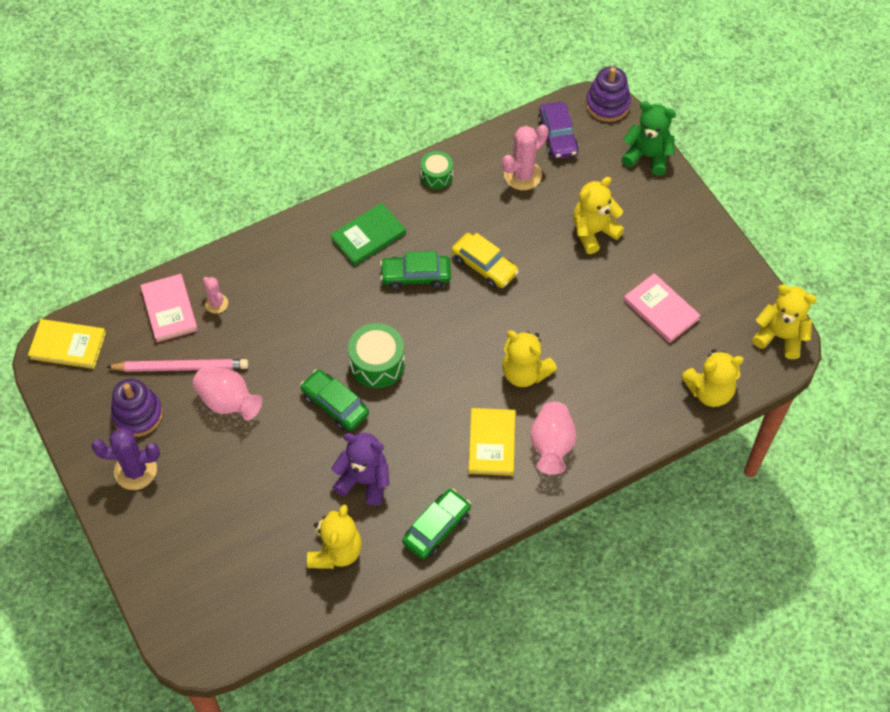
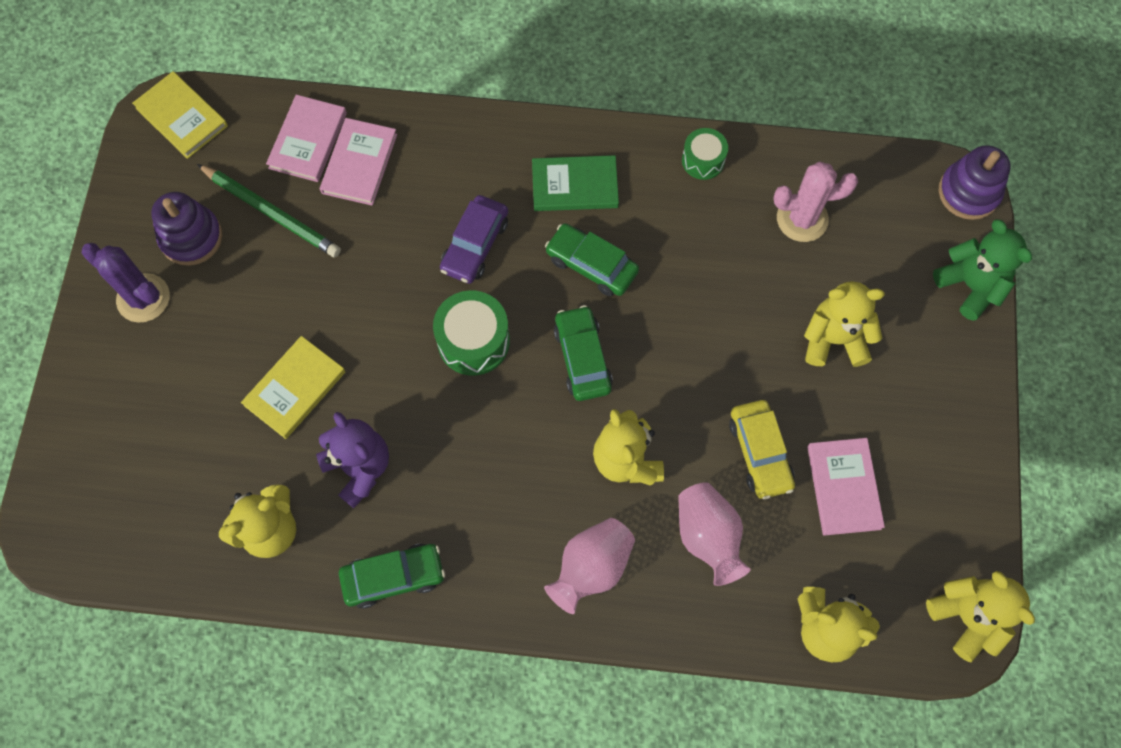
camera: 35 degrees right, 10 degrees up
(181, 367) = (271, 212): pink pencil -> green pencil
(216, 303) = (359, 163): pink cactus -> pink book
(228, 402) = (289, 283): pink vase -> pink vase (708, 537)
(335, 405) = (394, 359): green car -> green car (582, 358)
(484, 266) = (676, 301): yellow car -> yellow car (760, 453)
(492, 443) = (527, 519): yellow book -> yellow book (295, 388)
(557, 136) = (879, 196): purple car -> purple car (475, 245)

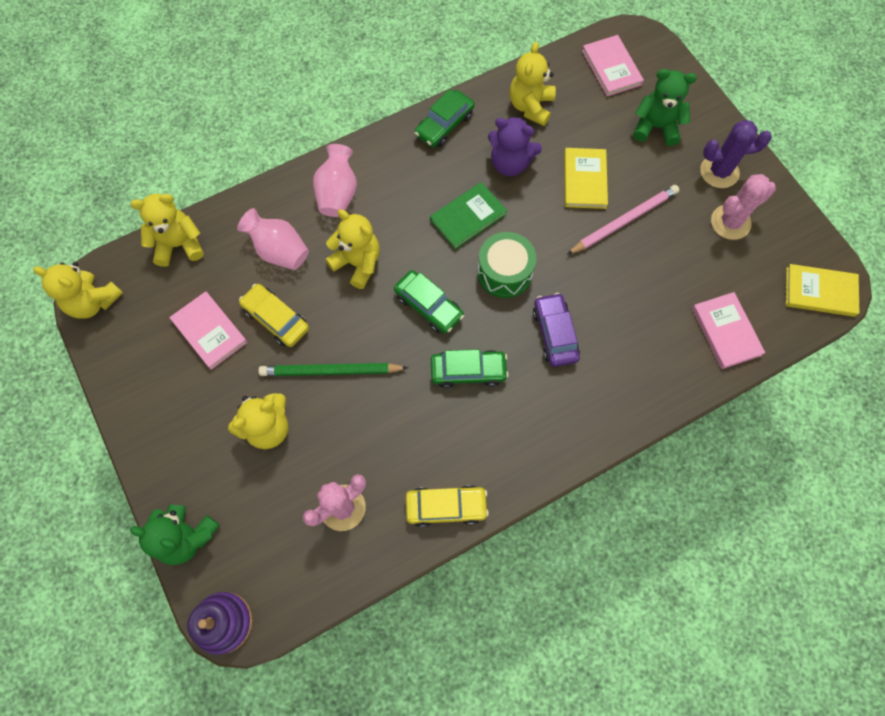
camera: 145 degrees right, 0 degrees up
(154, 398) = (656, 127): none -> green teddy bear
(191, 237) = (730, 222): purple stacking toy -> pink cactus
(271, 212) = (700, 269): green pencil -> green pencil (331, 371)
(298, 313) = (623, 221): none -> pink pencil
(359, 163) = (678, 338): pink book -> pink book (611, 68)
(575, 186) = (523, 422): green book -> green book (468, 217)
(703, 160) = (446, 507): green drum -> yellow car

